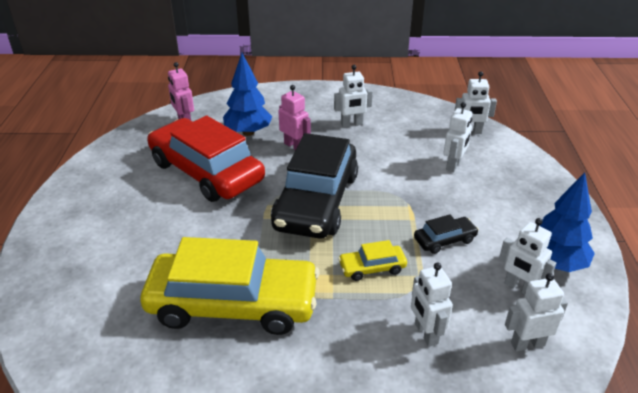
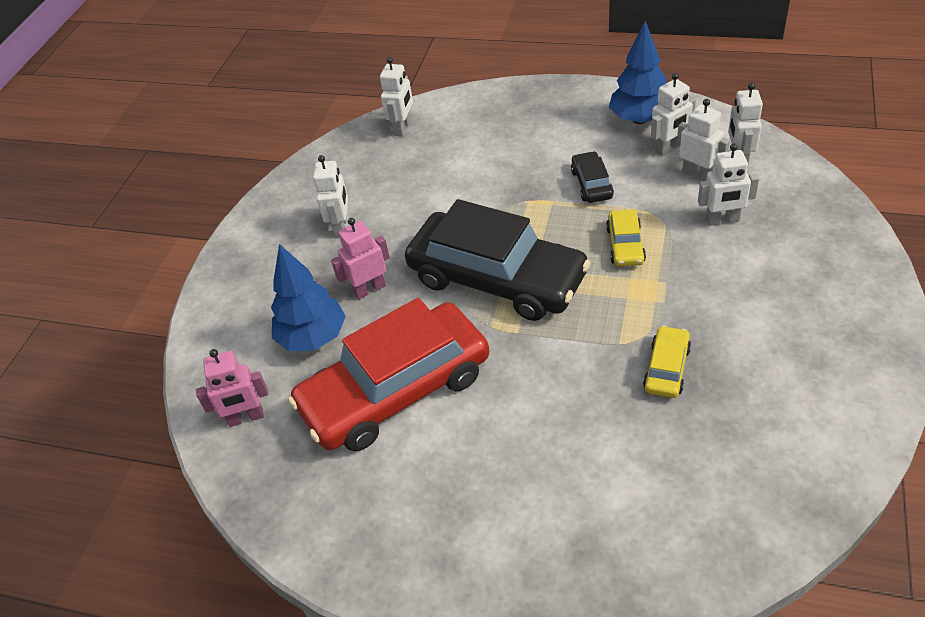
camera: 70 degrees left, 10 degrees up
(233, 304) = (667, 368): yellow car -> yellow car, size x0.42
(453, 165) = (464, 153): white robot -> white robot (697, 175)

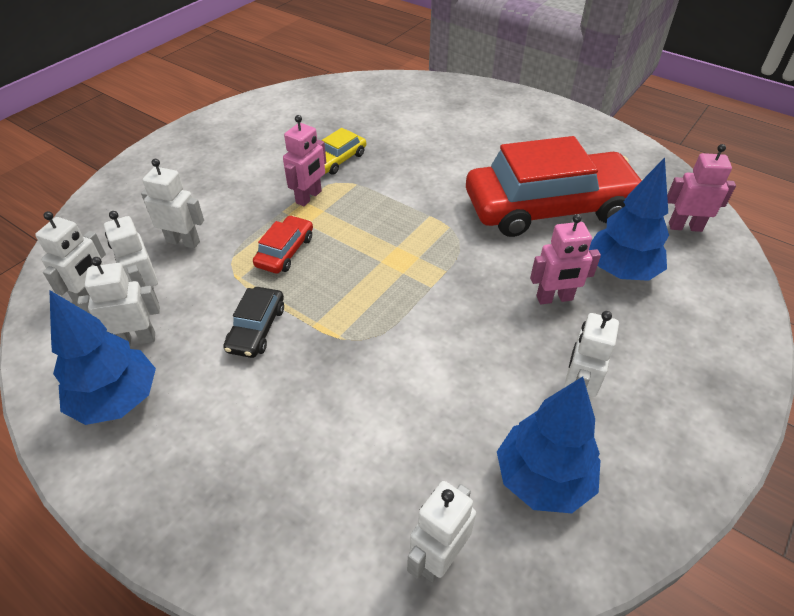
camera: 165 degrees left, 0 degrees up
(354, 175) = (543, 479): none -> blue tree
(497, 278) = (421, 263): black car -> none
(625, 245) = (285, 251): yellow car -> red car
(654, 307) = (309, 197): none -> pink robot

